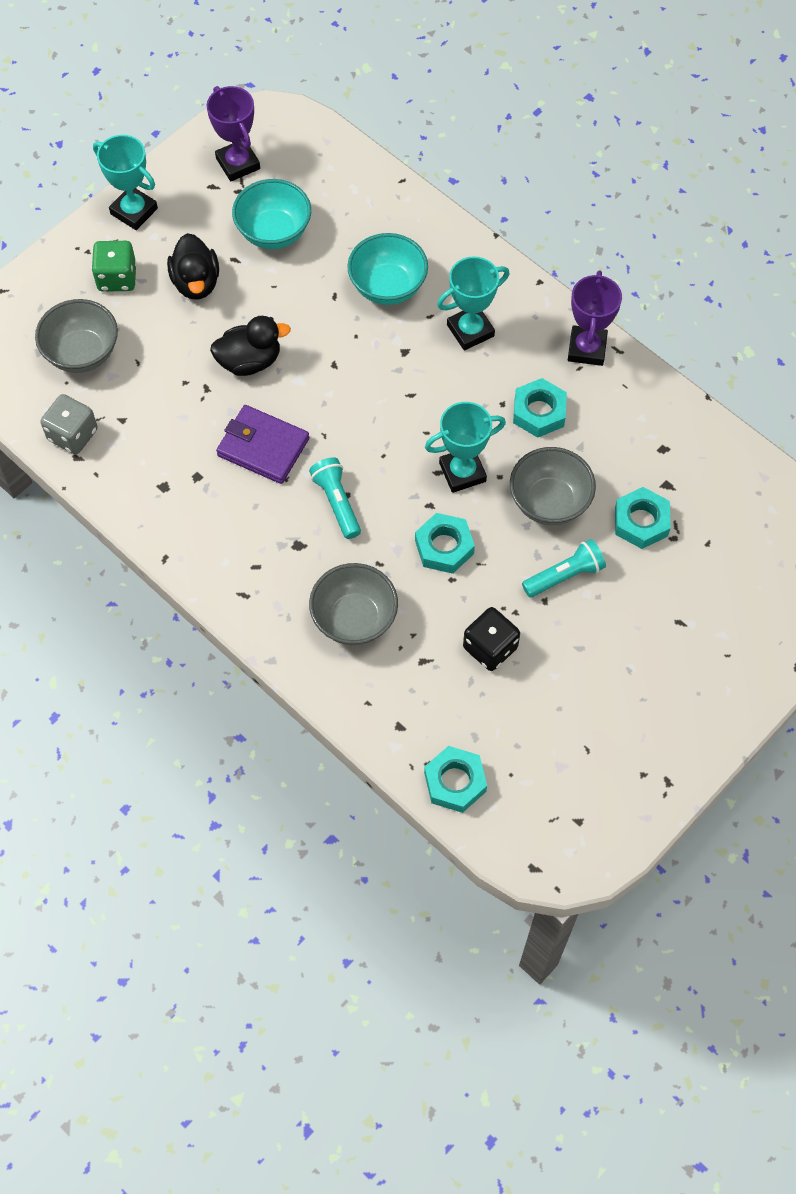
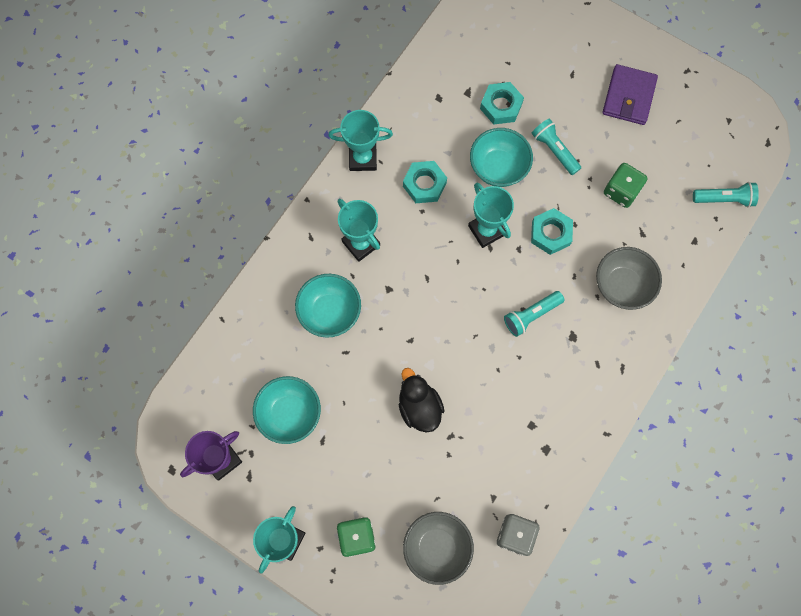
camera: 100 degrees left, 10 degrees up
(196, 282) = (351, 468): black duck -> none
(263, 447) = (495, 380): purple wallet -> purple wallet (629, 97)
(455, 782) = (724, 199): turquoise nut -> turquoise flashlight
(490, 647) = (621, 191): black dice -> green dice
(549, 502) = (498, 167): grey bowl -> turquoise bowl
(587, 349) = (362, 158): purple trophy -> turquoise trophy

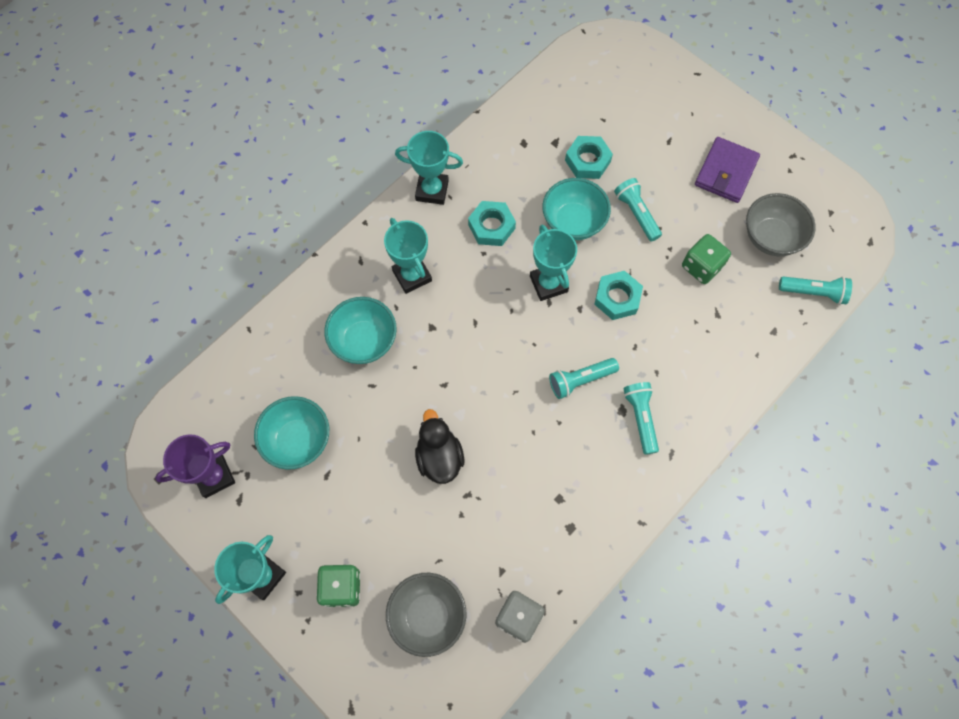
camera: 10 degrees right, 5 degrees down
(590, 340) = (641, 418): none -> turquoise flashlight
(622, 285) = (686, 365): grey bowl -> grey bowl (771, 237)

